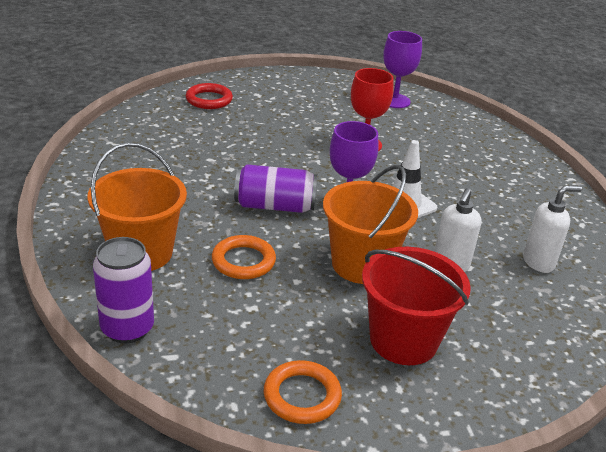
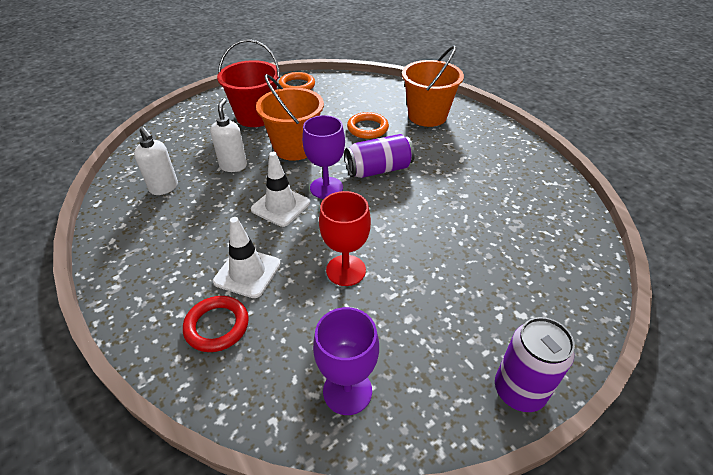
camera: 160 degrees right, 10 degrees up
(127, 328) = (393, 86): purple can -> purple can (519, 391)
(209, 100) = (555, 276): red ring -> red ring (217, 326)
(448, 165) = (247, 272): none -> white traffic cone
(539, 262) = (164, 188): white soap dispenser -> white soap dispenser turned 90 degrees counterclockwise

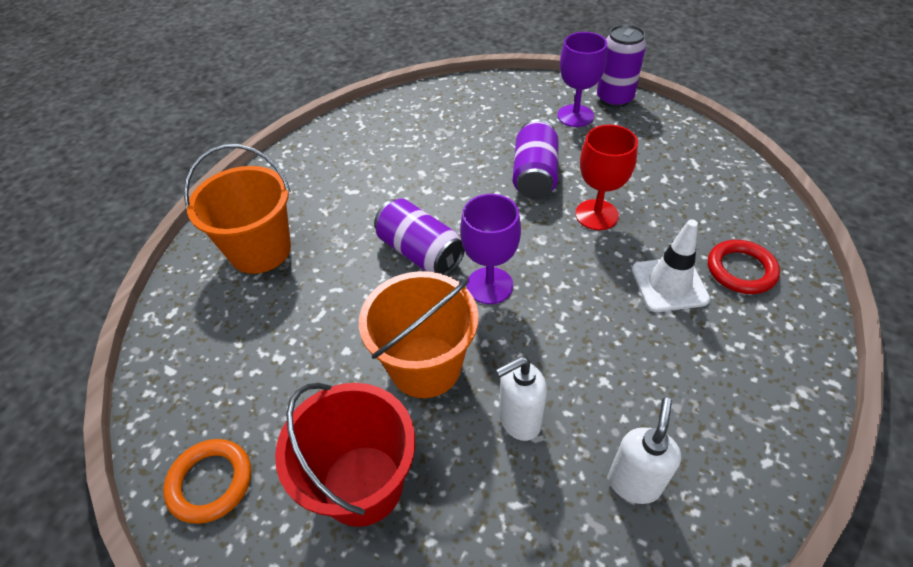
camera: 115 degrees left, 5 degrees up
(281, 206) = (555, 312): white traffic cone -> none
(347, 391) = (700, 168): purple goblet -> purple goblet (575, 116)
(367, 128) = (326, 302): orange ring -> none
(420, 255) = (534, 175): none -> purple can

